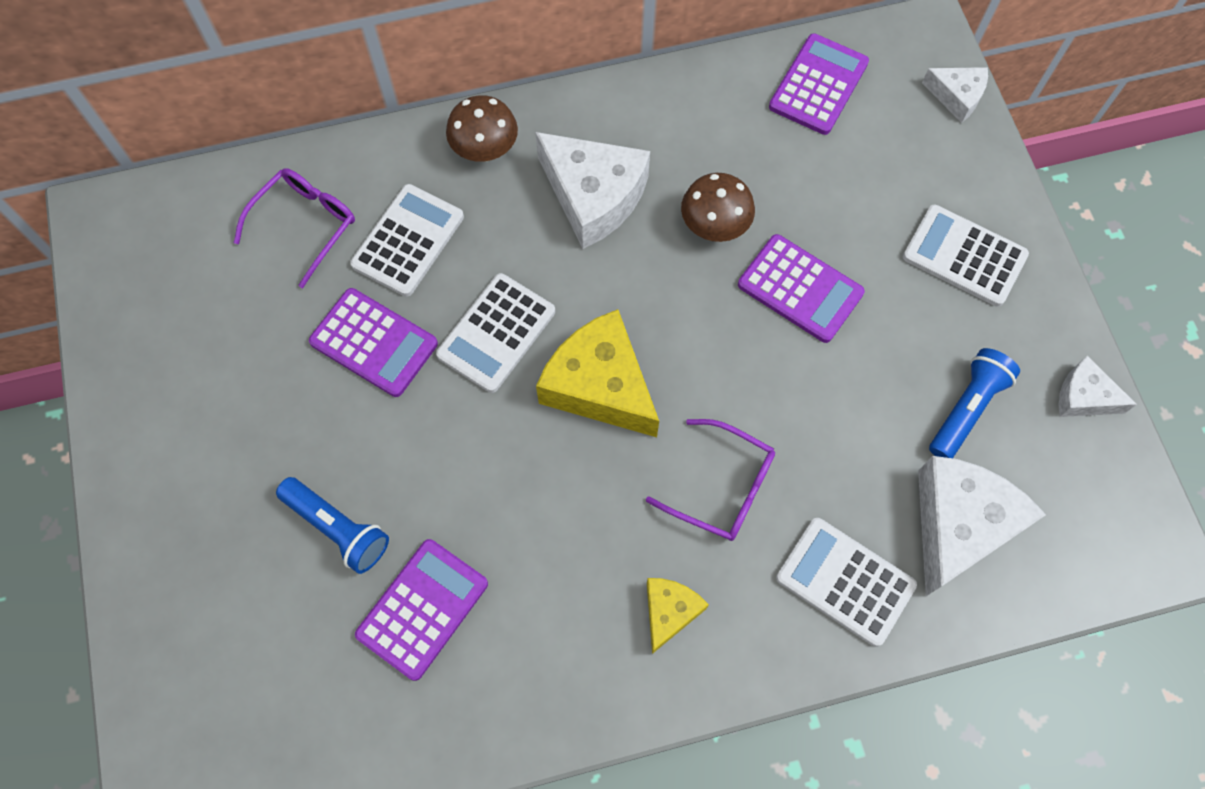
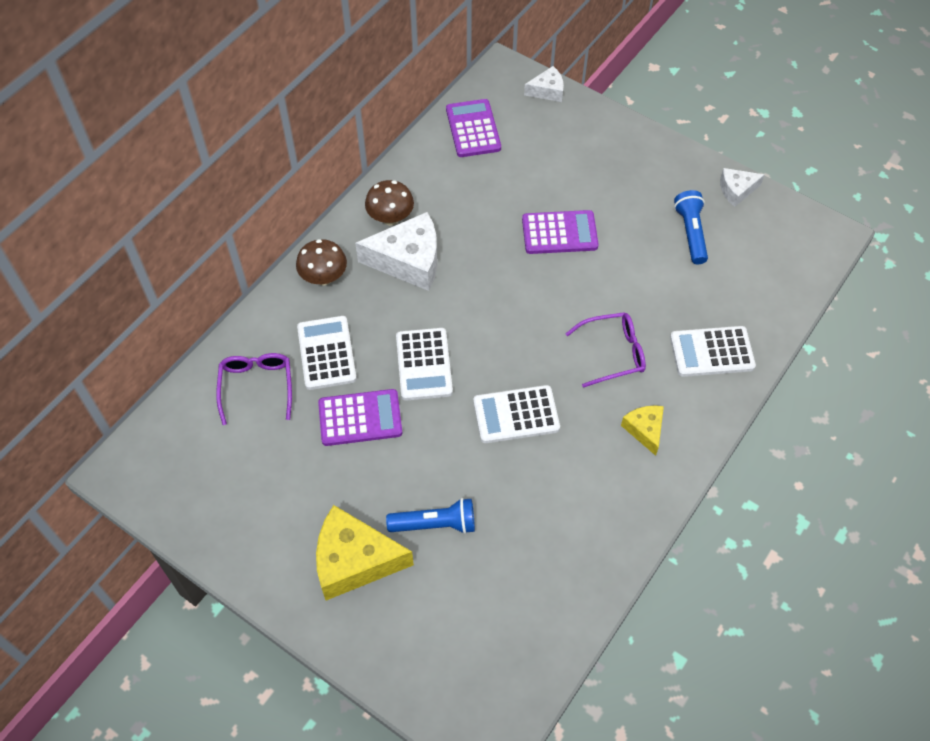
camera: 40 degrees left, 10 degrees down
(422, 609) = (521, 527): purple calculator -> none
(600, 385) = (504, 350): yellow cheese -> yellow cheese (354, 560)
(714, 226) = (487, 232): brown mushroom -> brown mushroom (390, 218)
(959, 525) = (737, 288): white cheese -> none
(964, 256) = (623, 164): white calculator -> white calculator (516, 415)

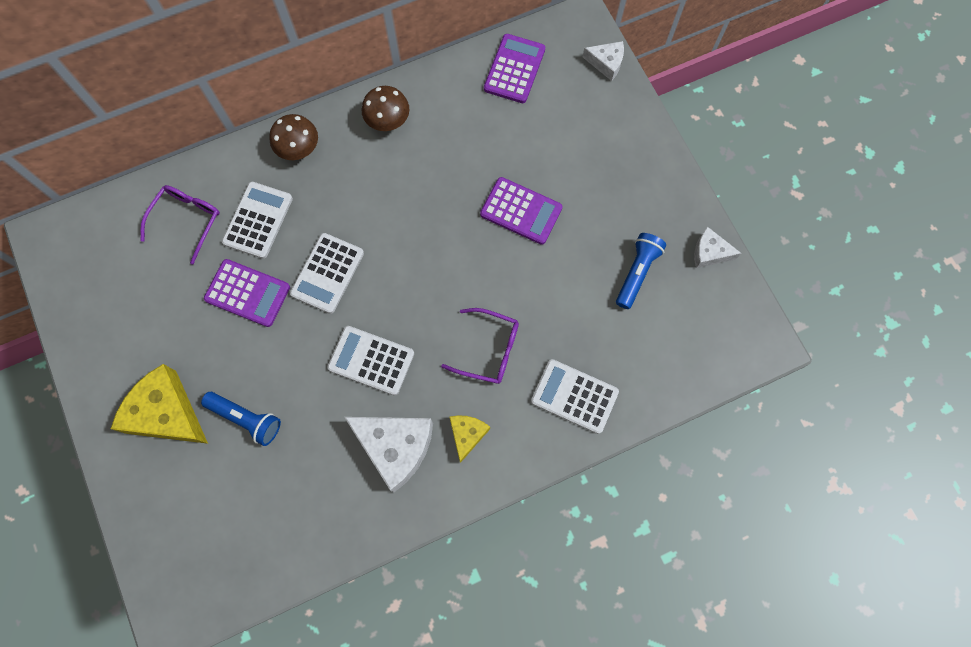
camera: 30 degrees right, 15 degrees up
(408, 261) = (377, 170): white cheese -> white cheese (395, 447)

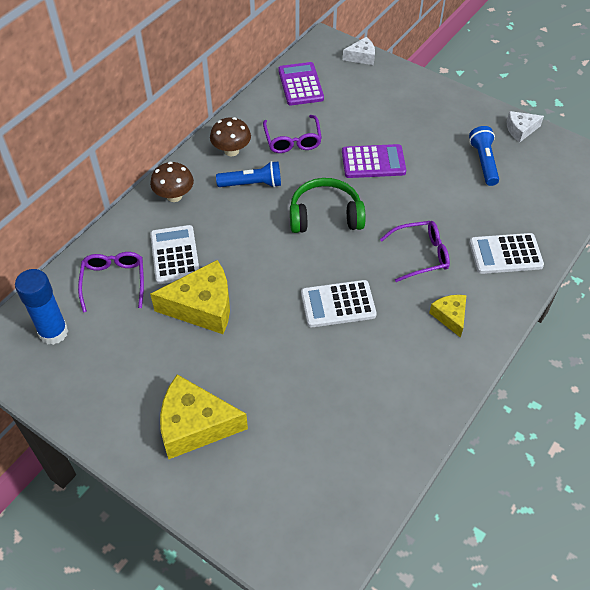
camera: 30 degrees left, 20 degrees down
(105, 247) = (53, 332): none -> blue glue stick
(246, 419) = (267, 394): blue flashlight -> blue flashlight (252, 184)
(247, 293) = (202, 307): purple calculator -> yellow cheese
(327, 273) = (258, 264): white calculator -> none
(395, 447) = (403, 352): white cheese -> none
(428, 251) = (325, 215): none -> green headphones
(457, 139) = (292, 140): none -> purple glasses

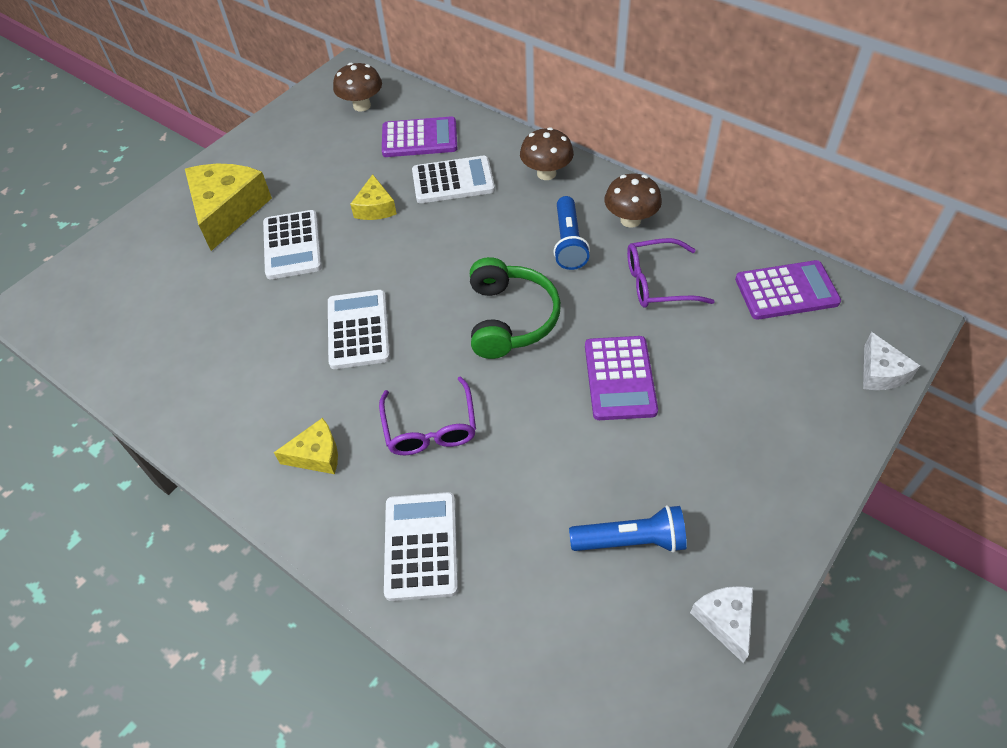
camera: 95 degrees right, 0 degrees up
(53, 332) = (362, 105): blue glue stick -> brown mushroom
(114, 282) = (419, 138): purple glasses -> purple calculator
(202, 307) = (375, 208): yellow cheese -> yellow cheese, size x0.53
(244, 363) = (292, 245): none -> white calculator

